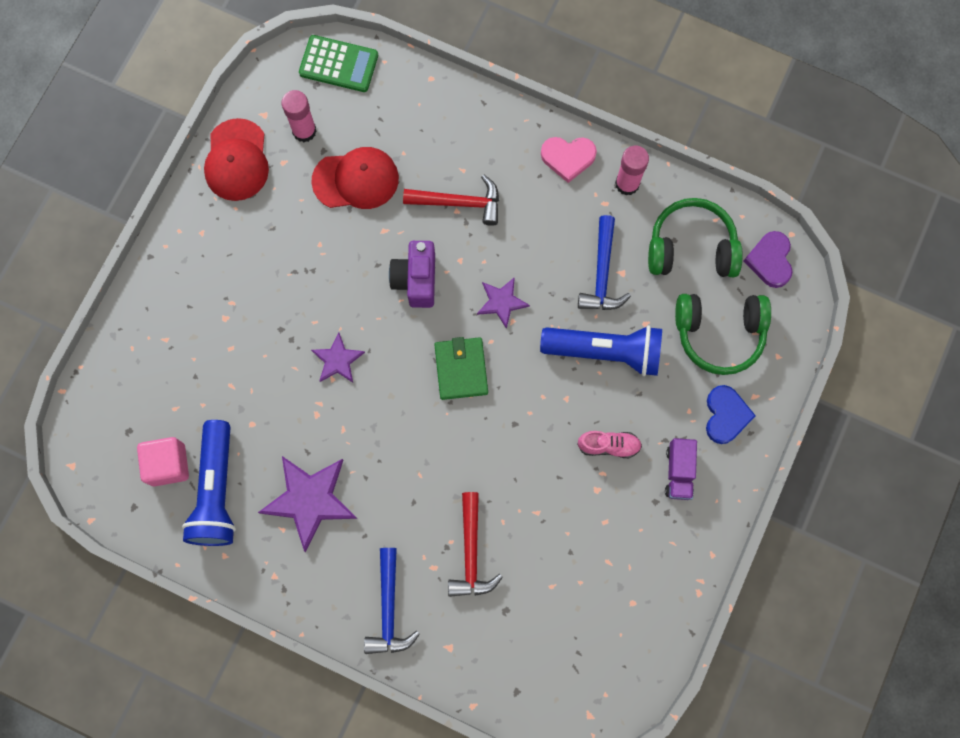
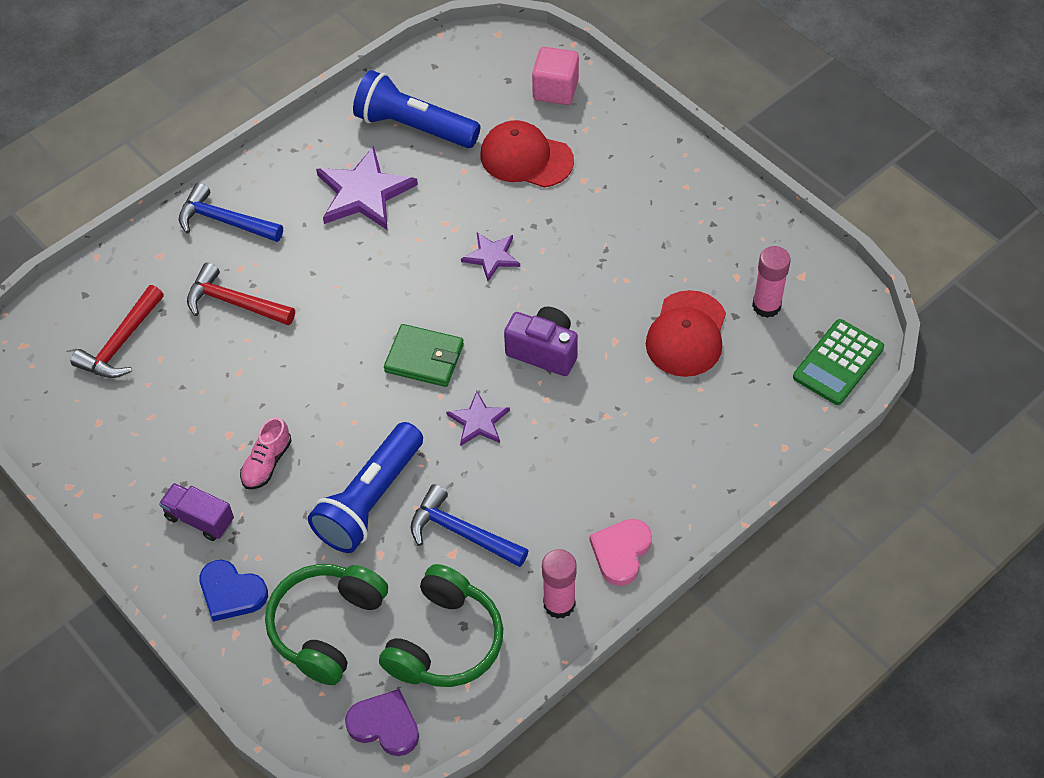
camera: 115 degrees right, 20 degrees down
(168, 464) = (459, 99): pink cube -> pink cube (555, 90)
(237, 160) = (756, 237): red cap -> red cap (526, 158)
(459, 203) = (615, 421): red hammer -> red hammer (121, 343)

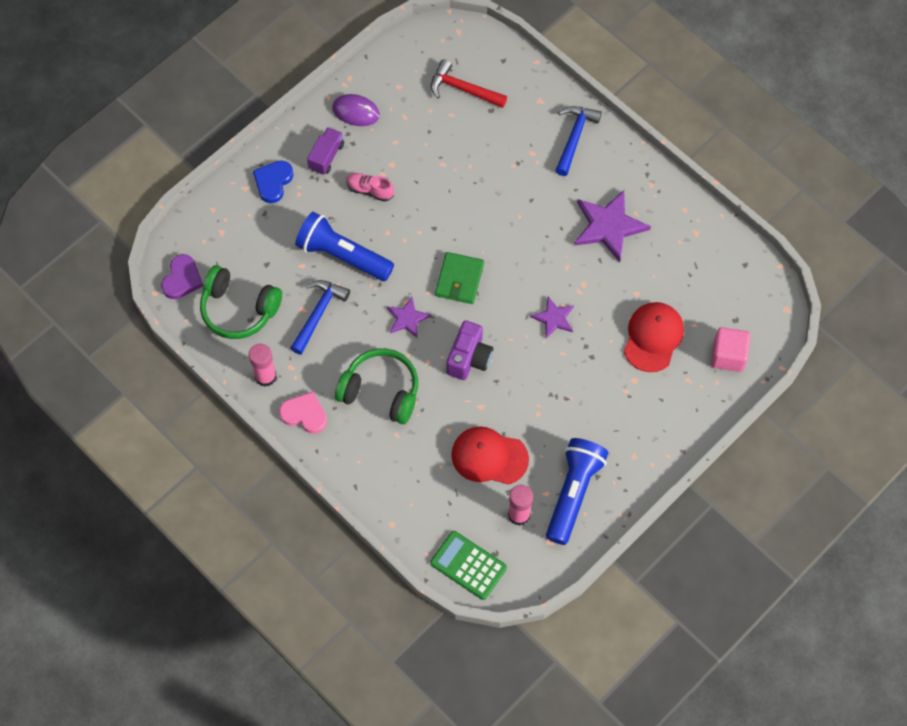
camera: 85 degrees right, 10 degrees up
(129, 478) = (356, 111): none -> purple mouse
(235, 303) = (501, 154): red hammer -> none
(327, 627) = (249, 239): green headphones -> green headphones (381, 391)
(413, 127) = (678, 254): blue flashlight -> blue flashlight (573, 493)

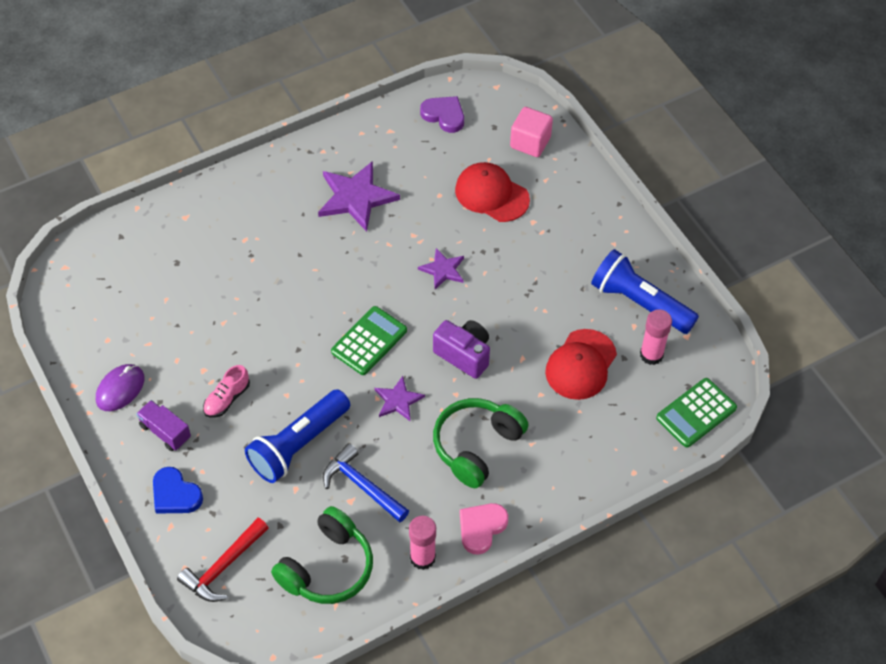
camera: 75 degrees left, 10 degrees down
(182, 279) = (265, 621): purple heart -> purple heart (444, 115)
(459, 279) = (369, 341): green wallet -> green calculator
(463, 89) = (139, 281): red hammer -> red hammer (223, 566)
(574, 137) = (242, 199): blue hammer -> none

